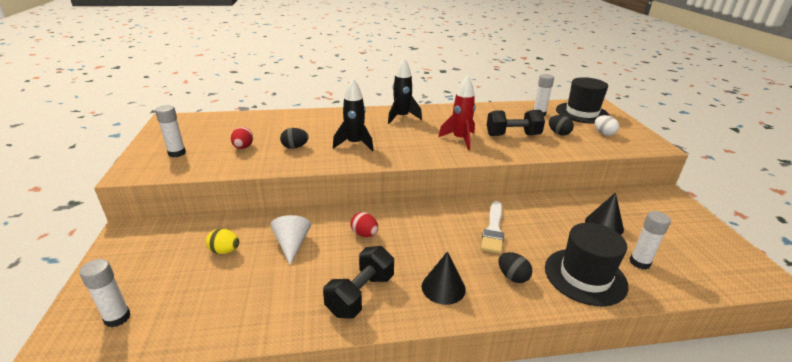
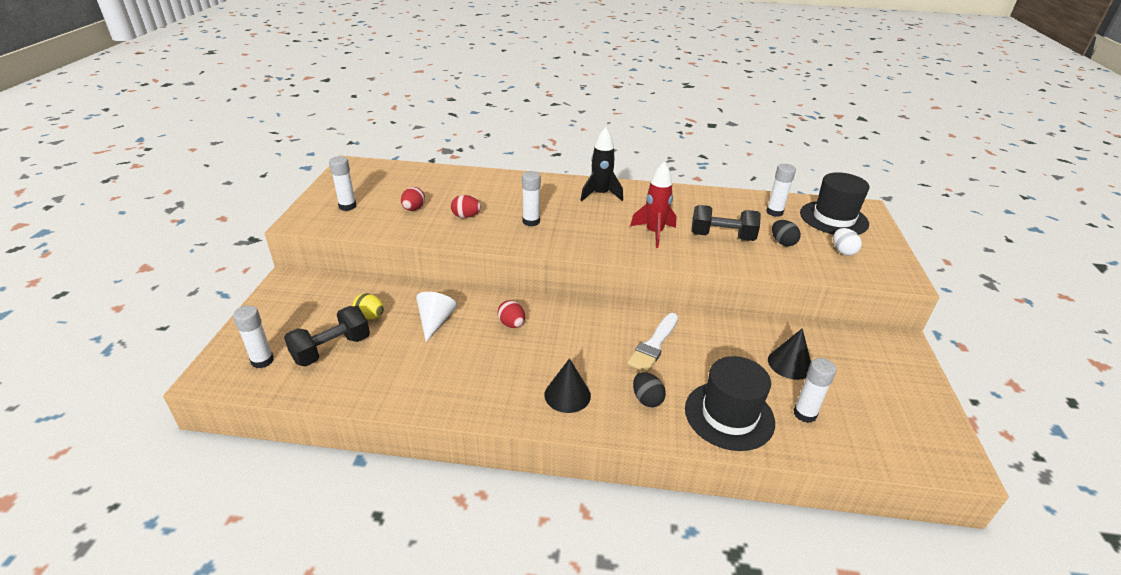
camera: 15 degrees right, 5 degrees up
(295, 147) = (466, 216): black egg -> red egg
(354, 144) = (531, 221): black rocket -> white glue stick
(360, 294) = (482, 385): black dumbbell -> black dumbbell (331, 349)

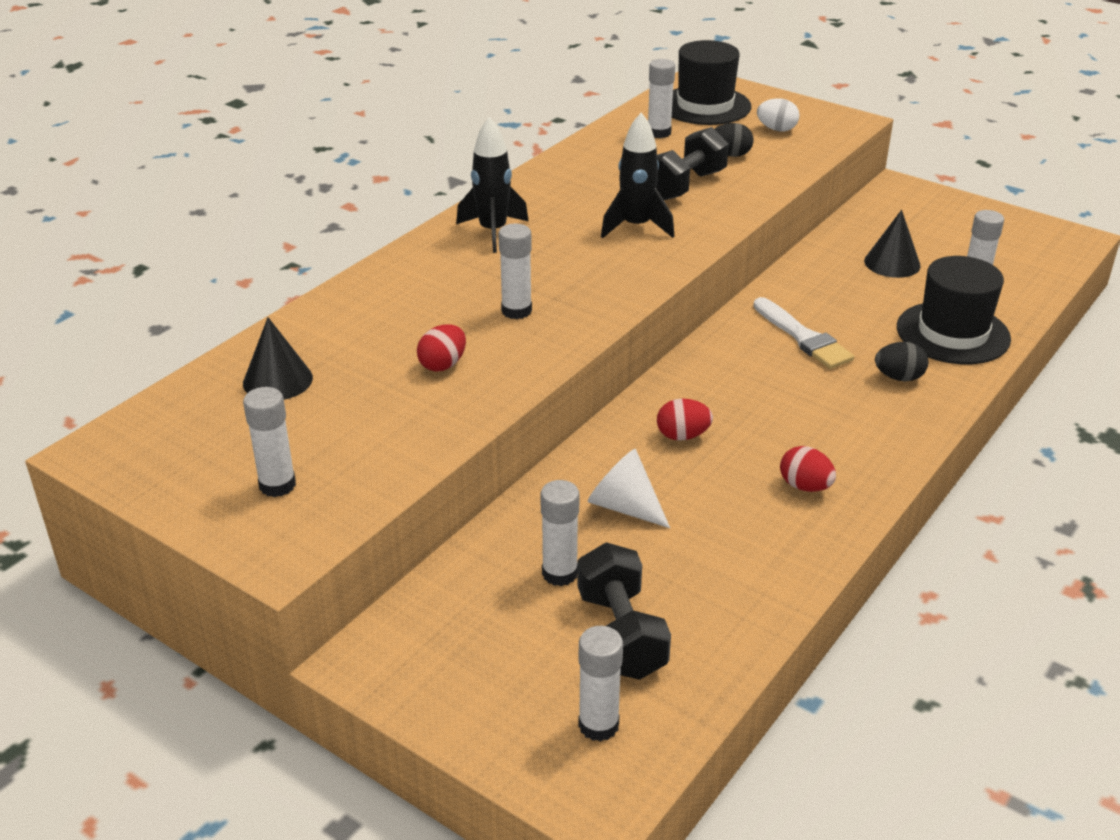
camera: 60 degrees left, 0 degrees up
(370, 316) = (559, 573): yellow egg -> white glue stick
(413, 209) = (364, 412): red egg -> red egg (805, 486)
(567, 395) = (859, 433): black cone -> black cone (277, 380)
(654, 233) = (636, 227): red rocket -> black rocket

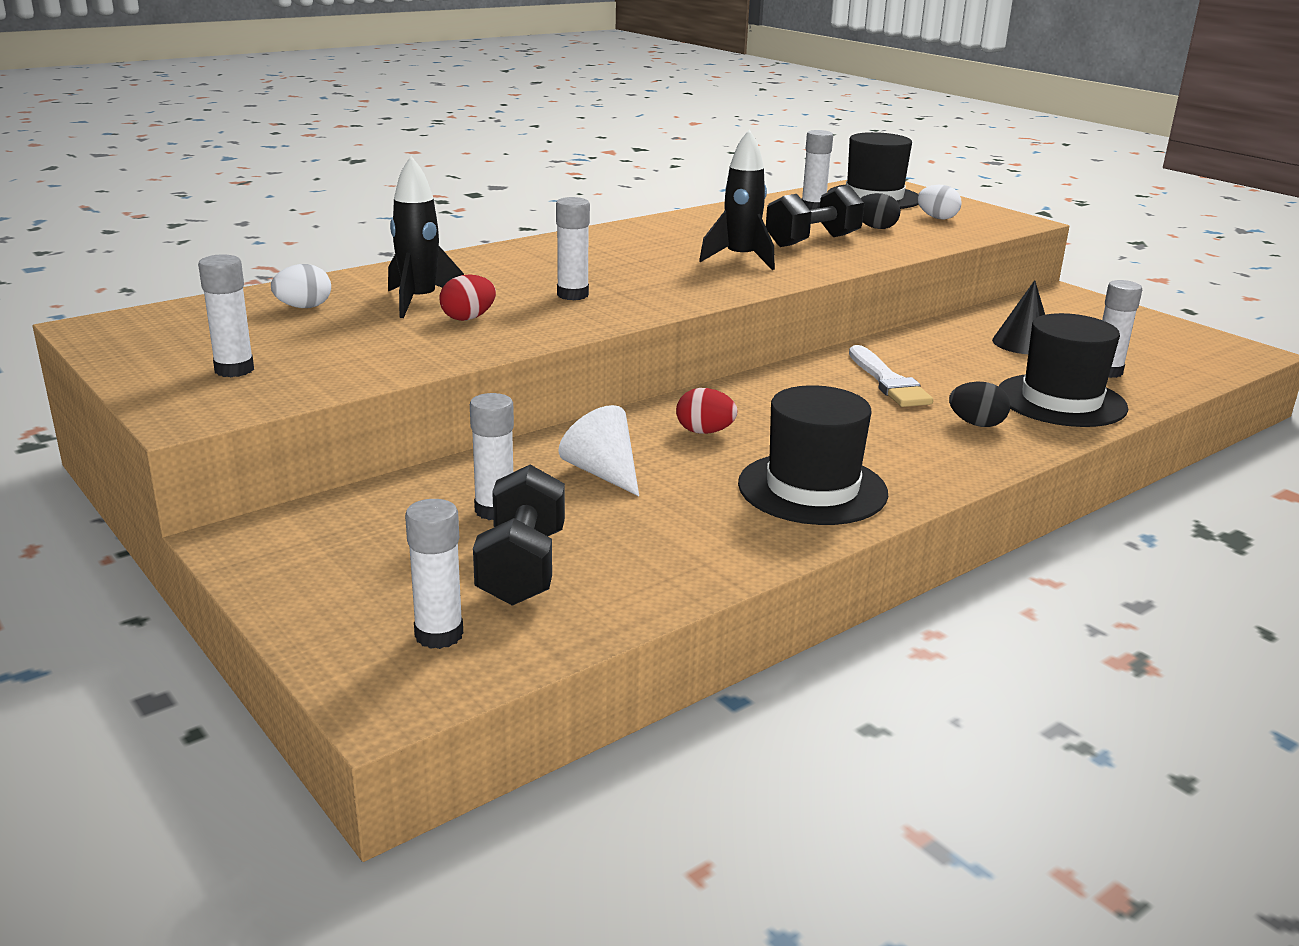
camera: 15 degrees right, 10 degrees down
(277, 380) = (304, 307): black cone -> white egg
(493, 232) = (595, 246): black rocket -> black rocket (419, 302)
(805, 486) = (812, 489): red egg -> black hat

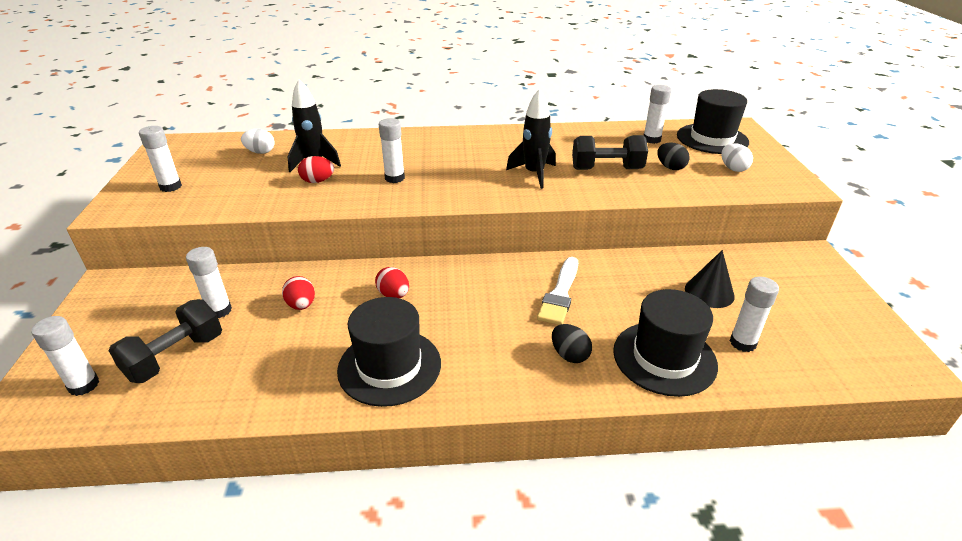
camera: 35 degrees right, 10 degrees up
(603, 473) = (301, 305): white cone -> red egg

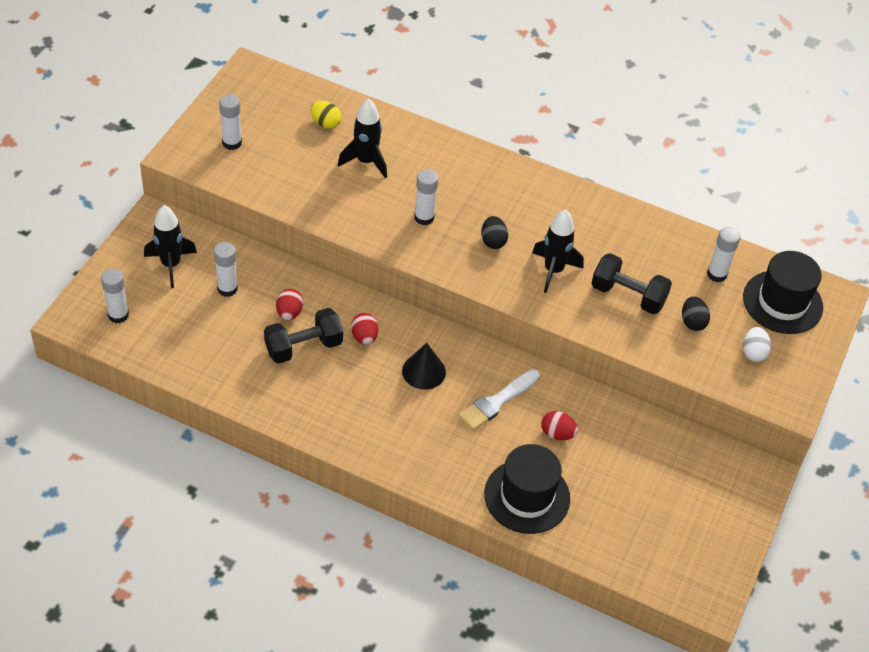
camera: 25 degrees right, 15 degrees up
(141, 314) = (171, 265): none -> black rocket
(175, 357) = (183, 319): black dumbbell -> black dumbbell (303, 347)
(260, 152) = (325, 123): white egg -> yellow egg
(318, 181) = (355, 191): red egg -> red egg (557, 434)
(389, 366) = (323, 401): black hat -> none
(569, 355) = (458, 458): black egg -> black egg (493, 241)
(709, 292) = (623, 462): black cone -> black cone (423, 371)
(742, 343) = (600, 516): white glue stick -> none

